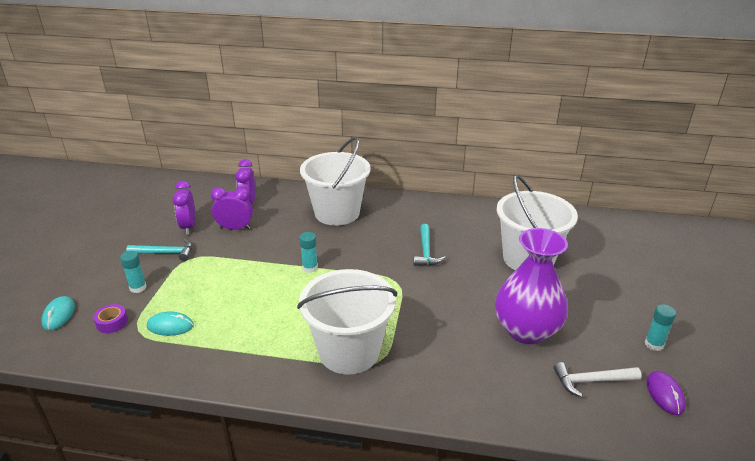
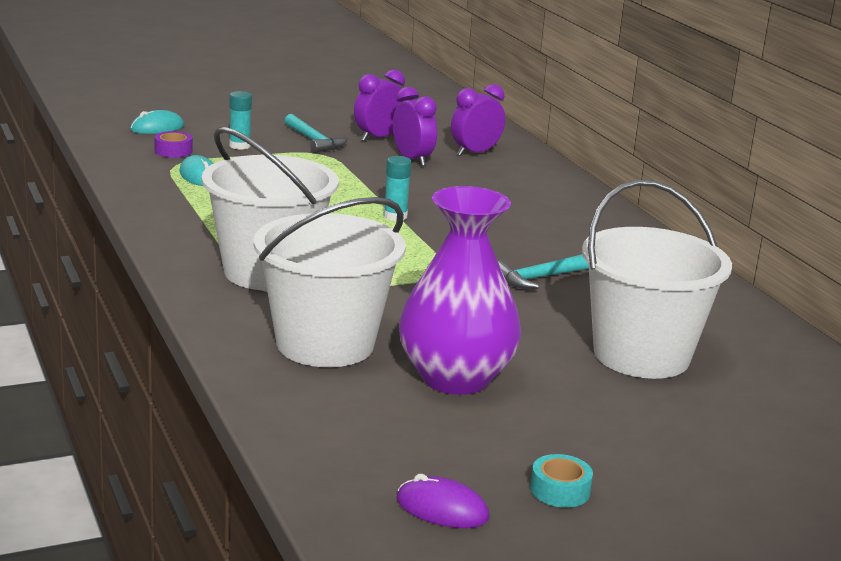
camera: 55 degrees right, 10 degrees down
(337, 213) = (540, 205): white bucket -> white bucket (325, 344)
(591, 381) = (402, 443): white hammer -> none
(654, 344) = (560, 490): turquoise glue stick -> turquoise tape
(665, 394) = (442, 509): purple mouse -> purple mouse turned 60 degrees clockwise

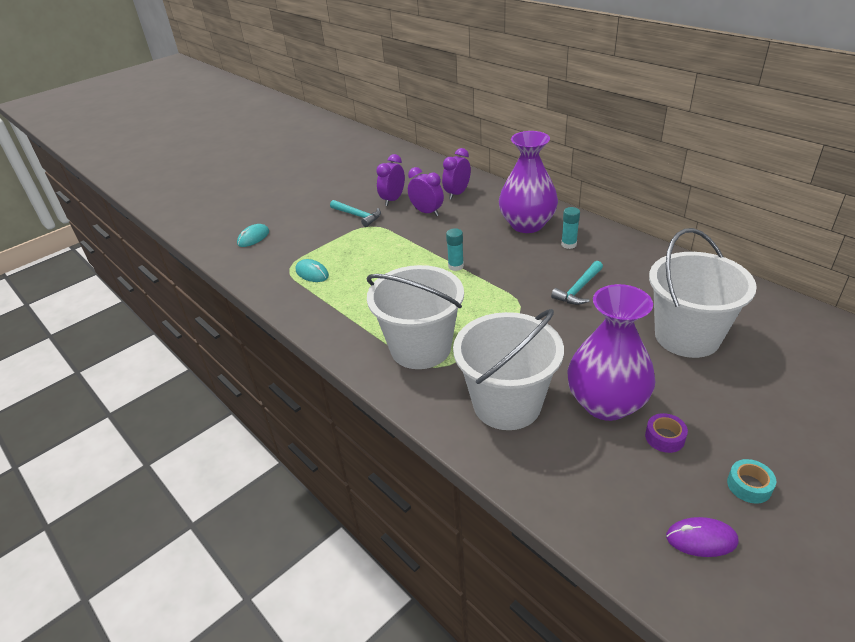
camera: 15 degrees left, 15 degrees up
(173, 151) = (279, 256): purple tape -> purple tape (664, 437)
(240, 146) = (316, 236): turquoise glue stick -> turquoise glue stick (569, 244)
(540, 204) = (527, 224): none -> purple vase

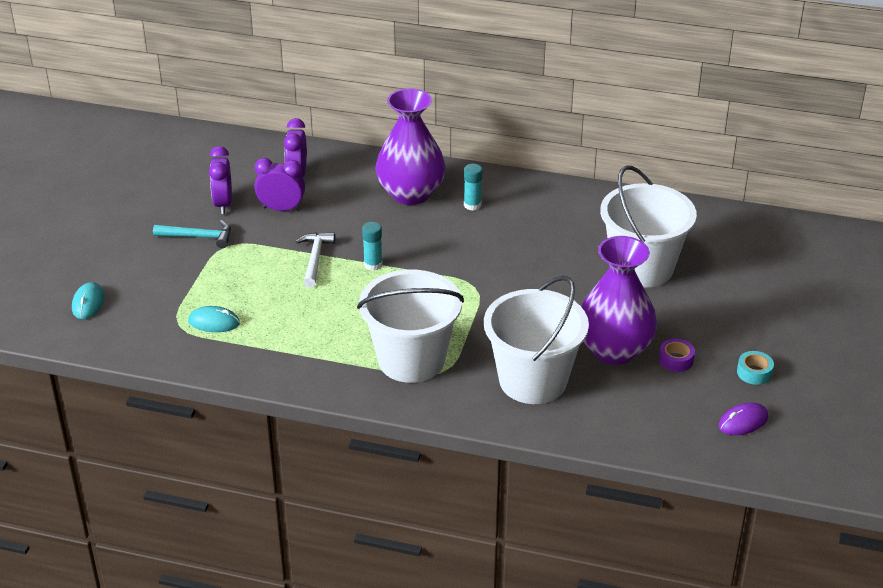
camera: 35 degrees left, 0 degrees up
(418, 250) = (315, 259): none -> white hammer
(579, 289) = (517, 251): turquoise hammer -> none

